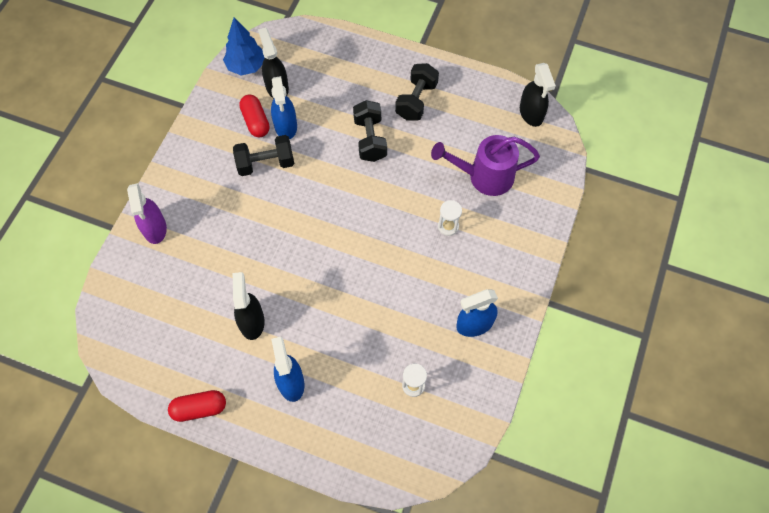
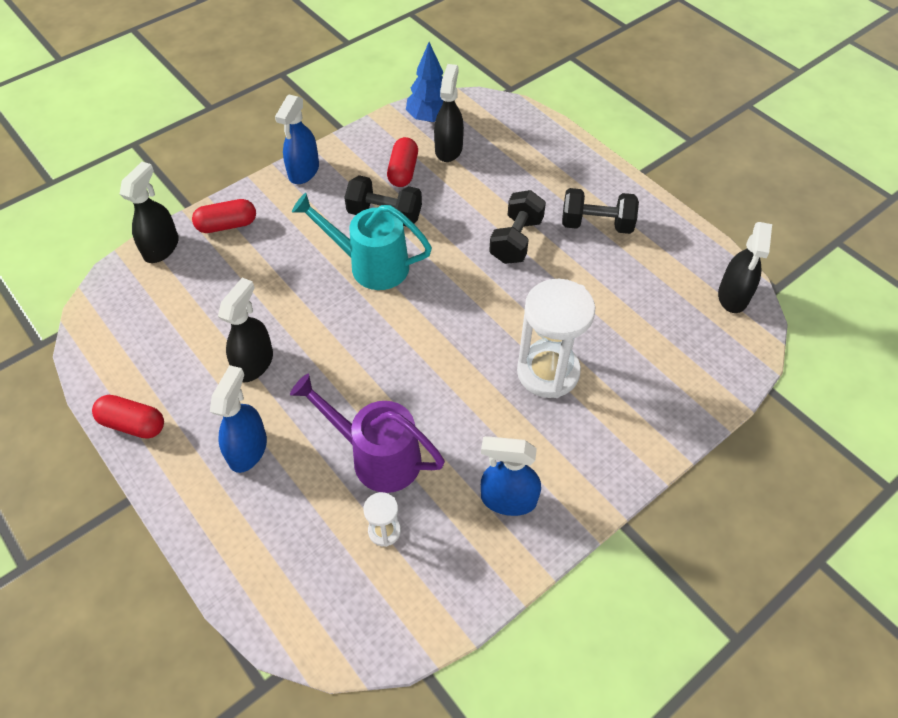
camera: 30 degrees right, 10 degrees down
(118, 271) = (161, 247): none -> black spray bottle
(155, 228) = (227, 225): purple spray bottle -> red capsule
(282, 208) = (370, 265): none -> turquoise watering can
(286, 126) = (431, 189): blue spray bottle -> blue spray bottle (303, 171)
(416, 101) = (596, 224): black dumbbell -> black dumbbell turned 45 degrees clockwise
(448, 226) = (548, 372): white hourglass -> white hourglass, size x2.16
(484, 176) = (628, 338): purple watering can -> purple watering can (376, 456)

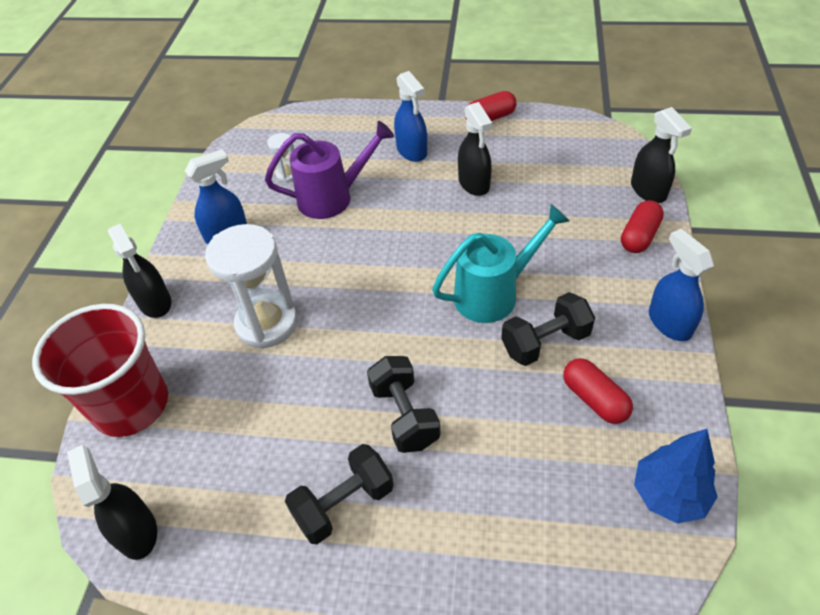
camera: 140 degrees right, 5 degrees down
(448, 149) = (593, 467): black spray bottle -> black spray bottle (155, 302)
(696, 385) = (131, 405): none -> red cup

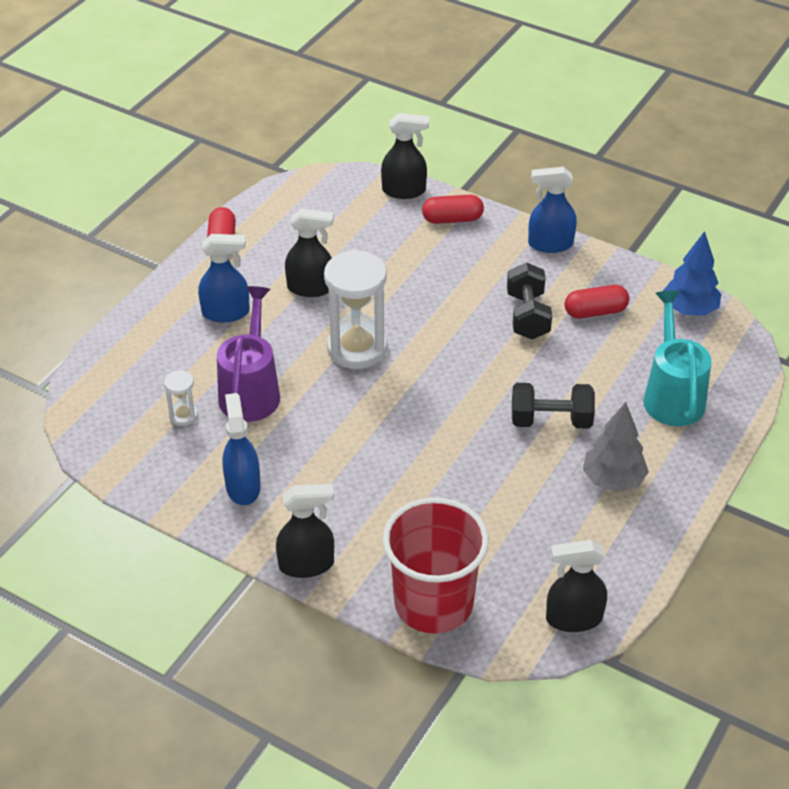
camera: 70 degrees left, 5 degrees down
(267, 323) = (394, 483): white hourglass -> white hourglass (357, 349)
(344, 504) = (613, 480): black dumbbell -> grey tree
(494, 293) = (457, 325): turquoise watering can -> turquoise watering can (672, 395)
(639, 236) = (452, 219): red capsule -> red capsule turned 60 degrees counterclockwise

